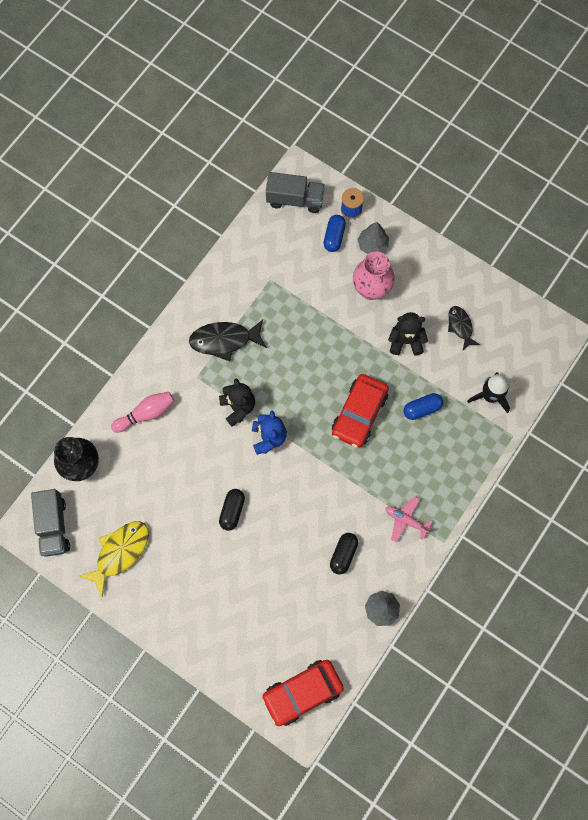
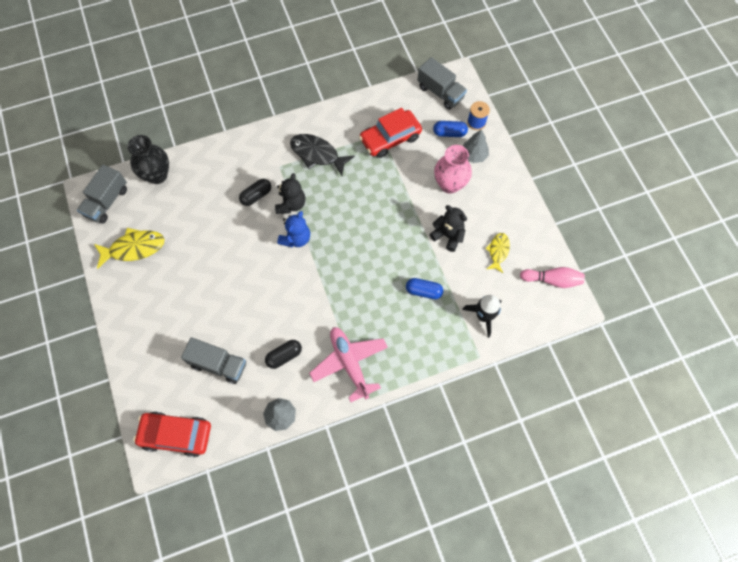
camera: 35 degrees right, 5 degrees down
(146, 414) = (226, 169): pink bowling pin -> pink bowling pin (552, 280)
(232, 511) = (231, 271): black capsule -> black capsule (256, 196)
(290, 604) = (218, 364): none -> grey truck
(334, 237) = (449, 133): blue capsule -> blue capsule turned 45 degrees clockwise
(359, 414) = (374, 264): red car -> red car (390, 138)
(406, 520) = (349, 363): pink plane -> pink plane, size x1.75
(460, 326) = (498, 251): black fish -> yellow fish

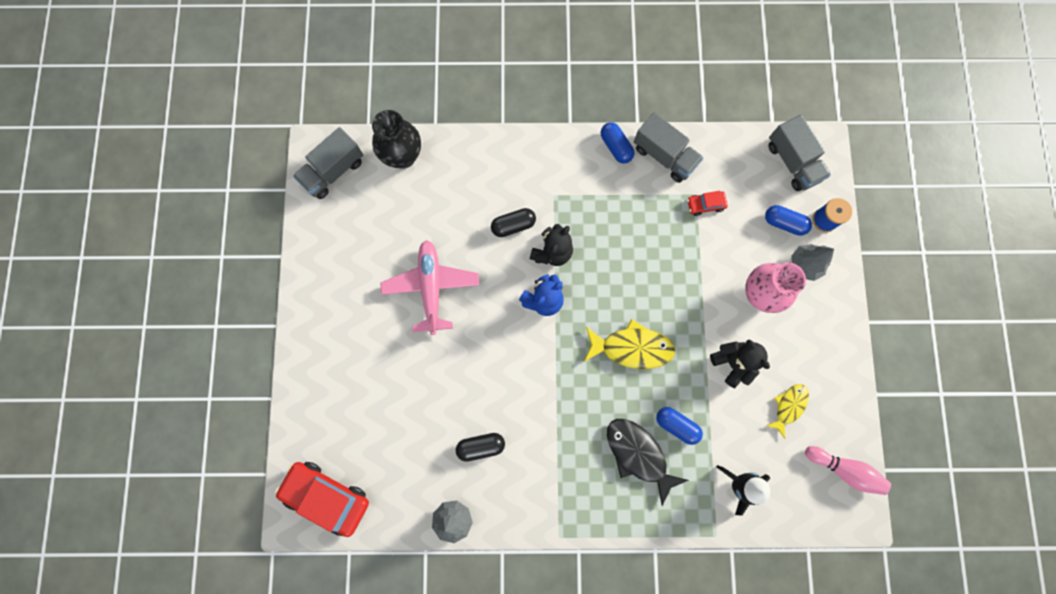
camera: 20 degrees right, 10 degrees up
(134, 248) = (348, 243): yellow fish -> yellow fish (632, 348)
(218, 364) = (401, 428): grey truck -> grey truck (664, 156)
(313, 121) = (615, 147): none -> blue capsule
(317, 154) = (606, 195): black fish -> black fish (638, 454)
(349, 363) = (555, 484): pink plane -> pink plane (431, 287)
(390, 138) = (705, 205): red car -> red car, size x0.48

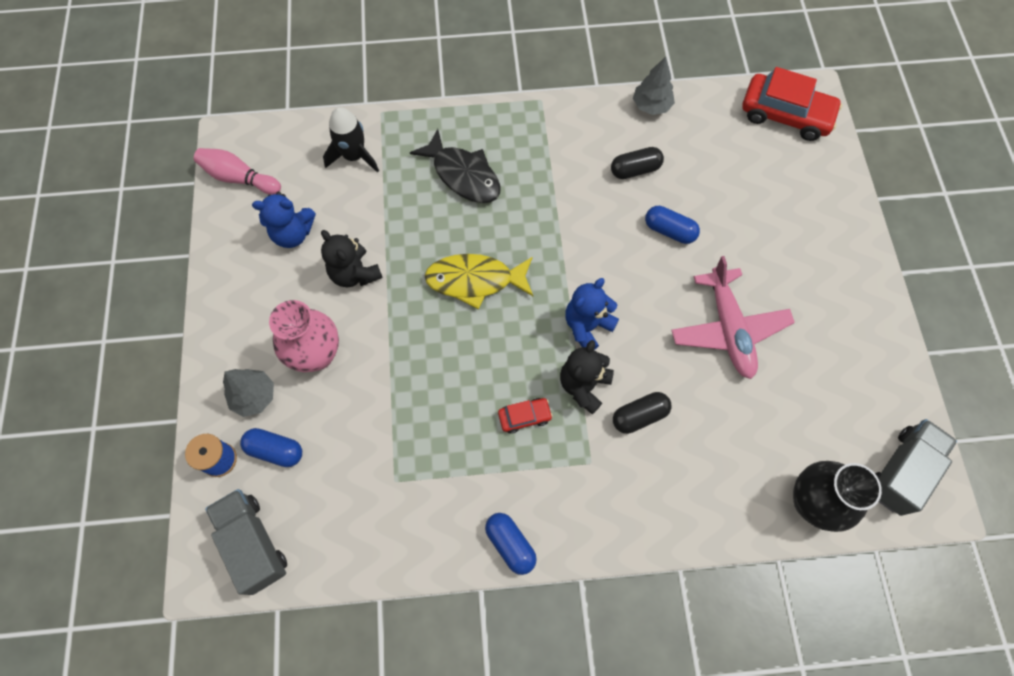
camera: 175 degrees right, 10 degrees down
(664, 156) = (439, 536): grey truck -> none
(676, 425) = (421, 205): blue capsule -> blue capsule (669, 230)
(705, 205) = (382, 467): red car -> red car (524, 417)
(788, 406) = (293, 233): yellow fish -> blue teddy bear

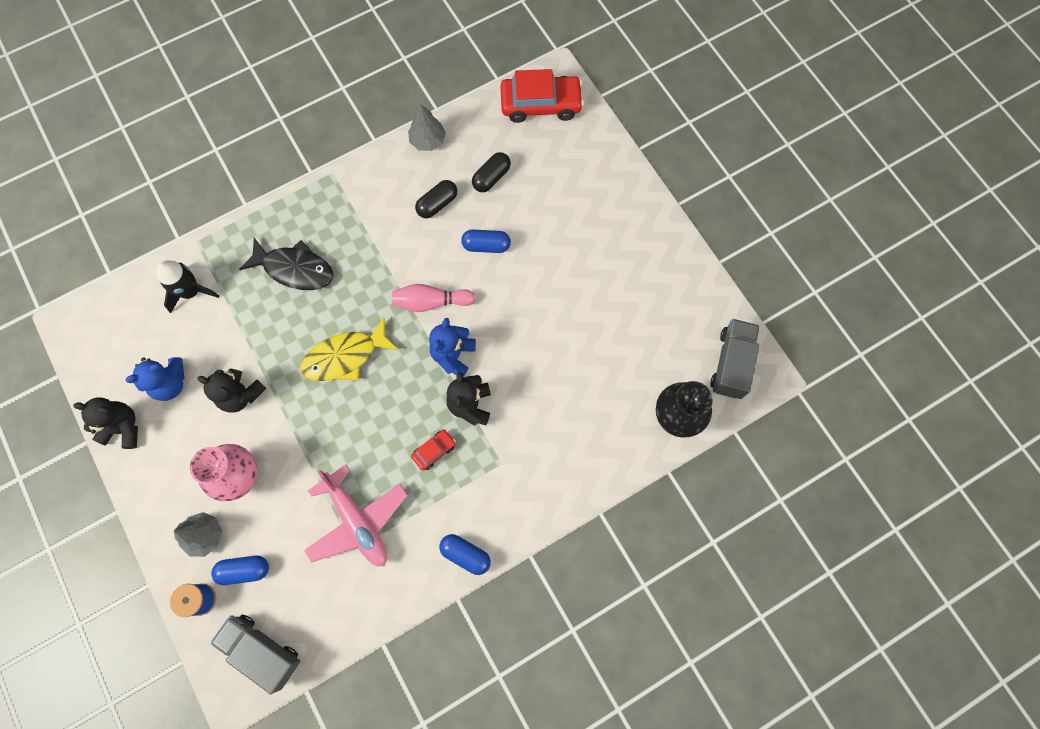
camera: 25 degrees left, 5 degrees up
(229, 256) = (123, 428): none -> black teddy bear
(239, 178) = (97, 355): pink bowling pin -> pink bowling pin (431, 302)
(639, 416) = (523, 409): black capsule -> black capsule (491, 177)
(728, 329) = (564, 308): pink plane -> pink plane (357, 521)

